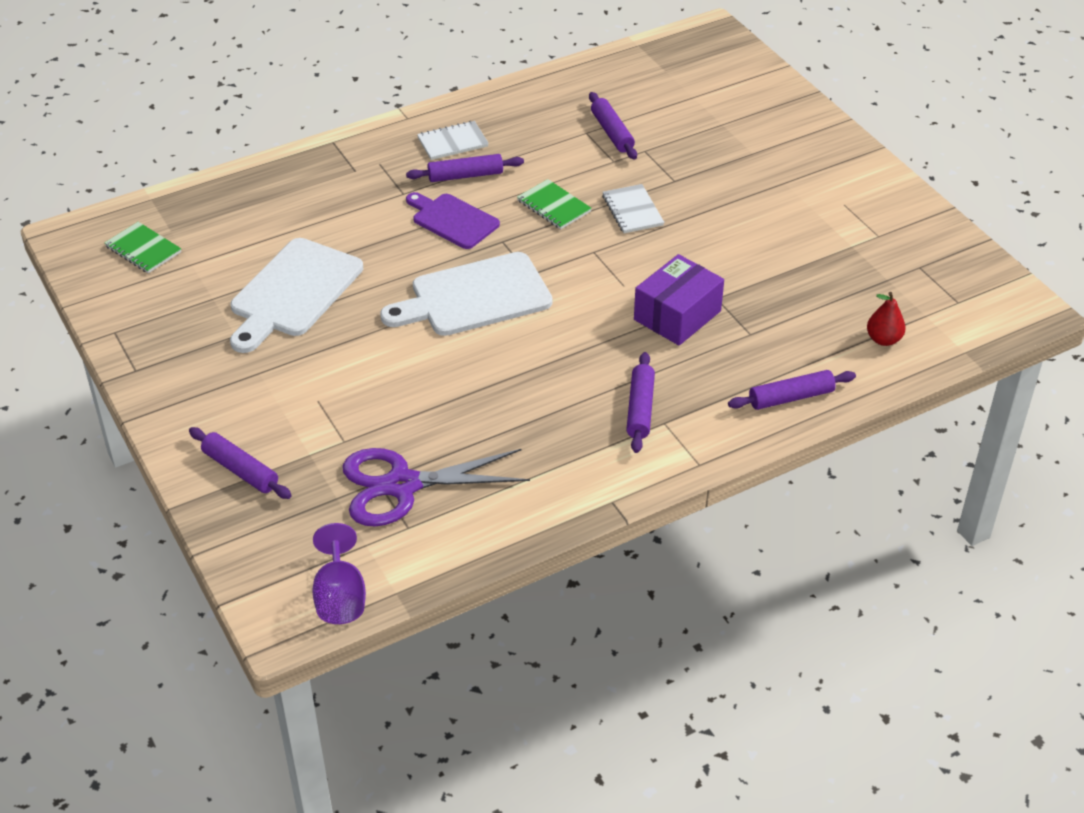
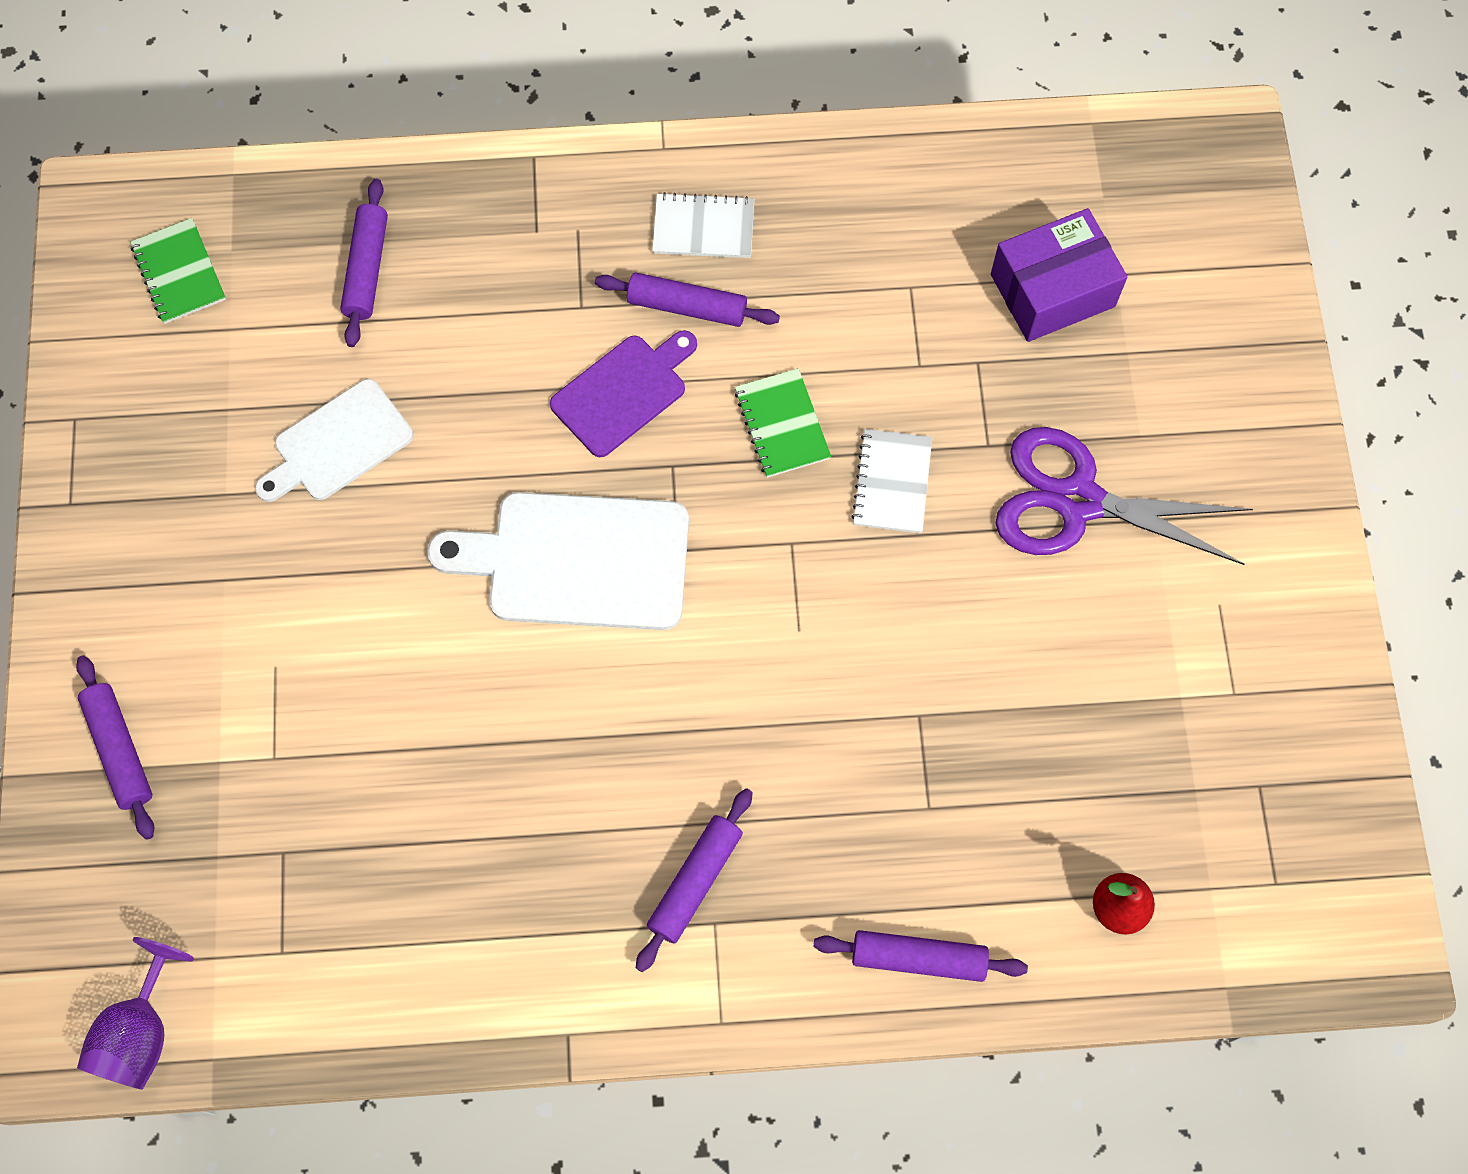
camera: 25 degrees right, 25 degrees up
(293, 292) = (338, 444): white cutting board -> white cutting board, size x0.64
(402, 485) = (310, 874): purple scissors -> purple scissors (1078, 501)
(452, 220) = (623, 392): purple cutting board -> purple cutting board turned 75 degrees clockwise
(612, 132) = (949, 303): purple rolling pin -> purple rolling pin (367, 269)
(677, 315) = (843, 724): purple box -> purple box (1052, 290)

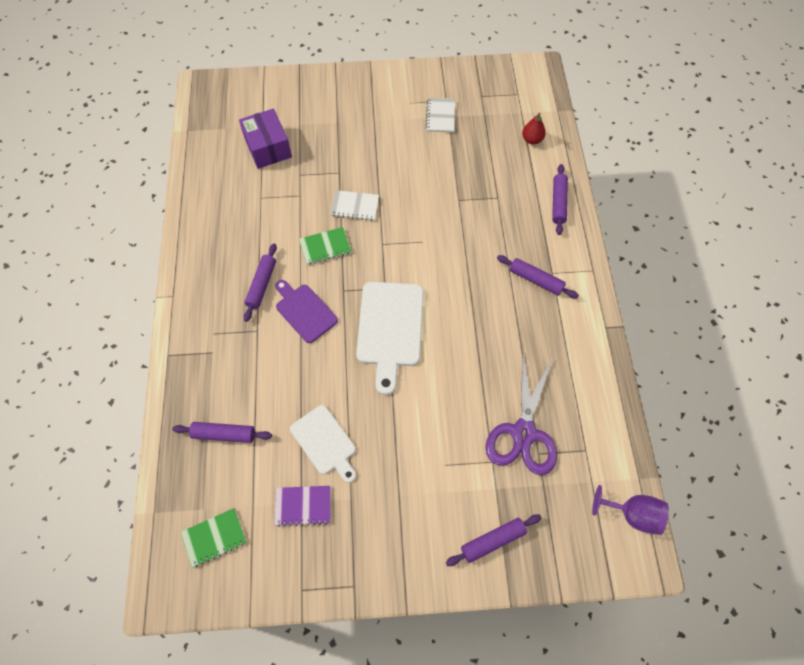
camera: 90 degrees left, 5 degrees down
(220, 412) = (303, 505): none -> purple notebook
(703, 228) = (220, 278): white notebook -> white notebook (440, 116)
(1078, 501) = (365, 143): purple scissors -> purple scissors (523, 433)

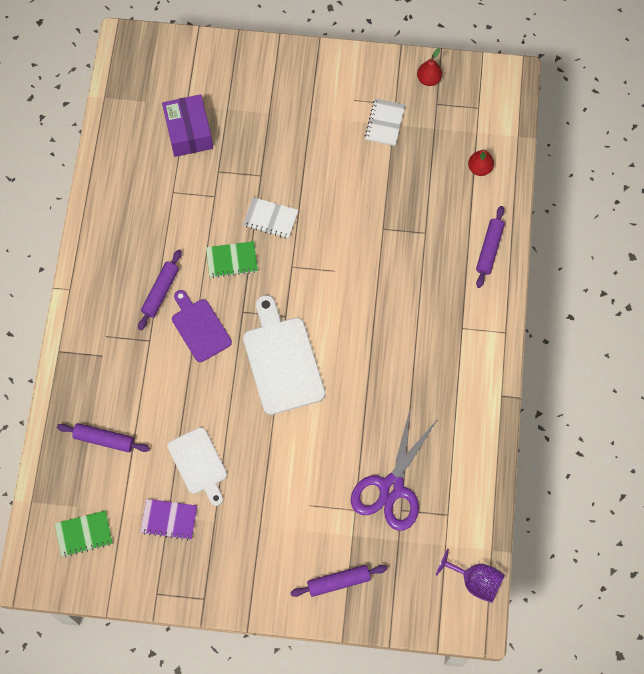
camera: 10 degrees right, 5 degrees up
(390, 329) = (282, 360): white cutting board -> white cutting board turned 150 degrees clockwise
(470, 79) = (428, 79): none -> red pear
(535, 280) = (443, 333): purple rolling pin -> none

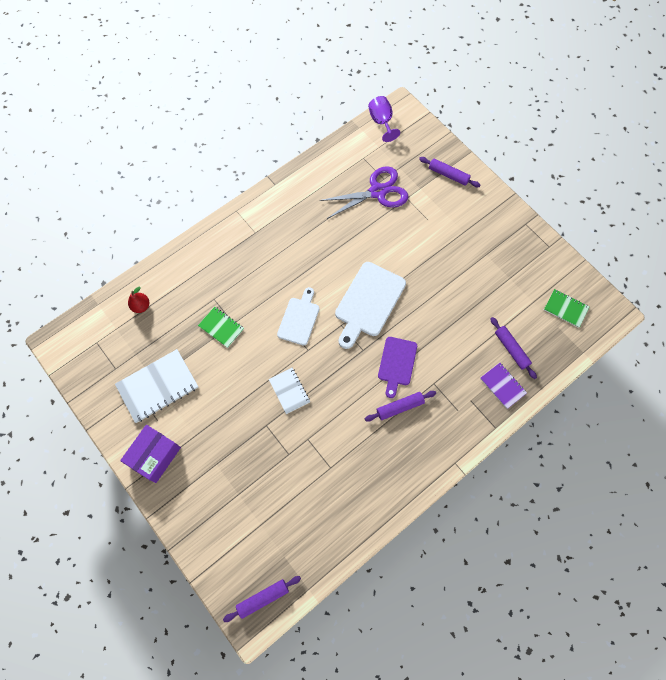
camera: 135 degrees left, 0 degrees up
(169, 519) = (510, 276): purple notebook -> purple notebook (502, 386)
(189, 132) = (279, 501): purple box -> purple box (154, 456)
(199, 464) = (468, 289): white cutting board -> white cutting board (299, 319)
(232, 260) = (338, 387): green notebook -> green notebook (221, 327)
(385, 123) = (157, 386): white notebook -> white notebook, size x1.73
(428, 79) = (100, 389): red pear -> none
(489, 249) = (192, 258): purple rolling pin -> purple rolling pin (263, 598)

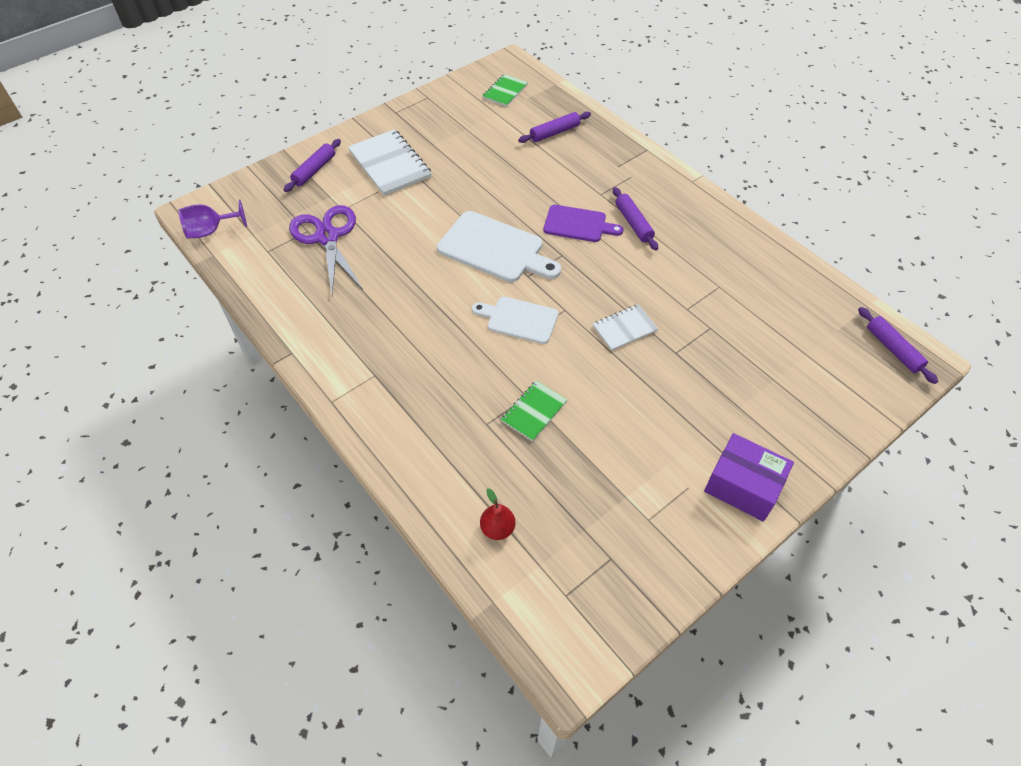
camera: 90 degrees left, 15 degrees down
(157, 386) = (635, 491): white notebook -> white notebook (389, 164)
(502, 386) = (598, 141): purple notebook -> none

